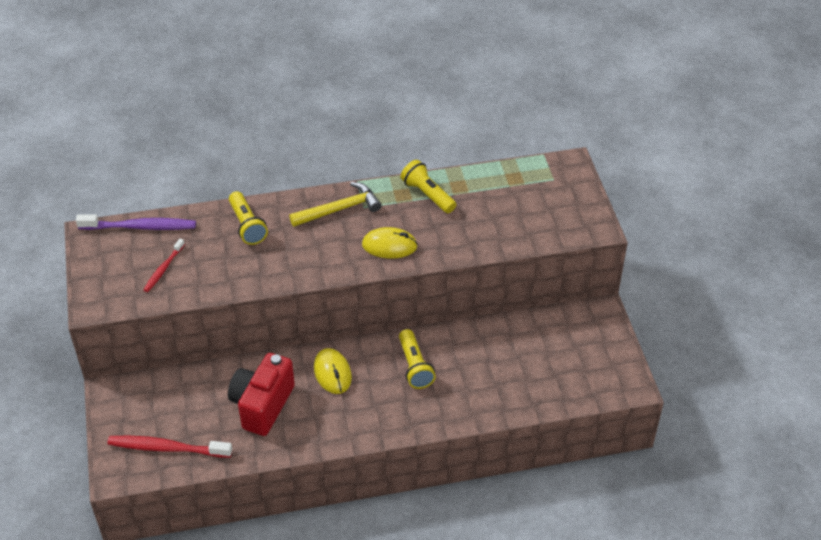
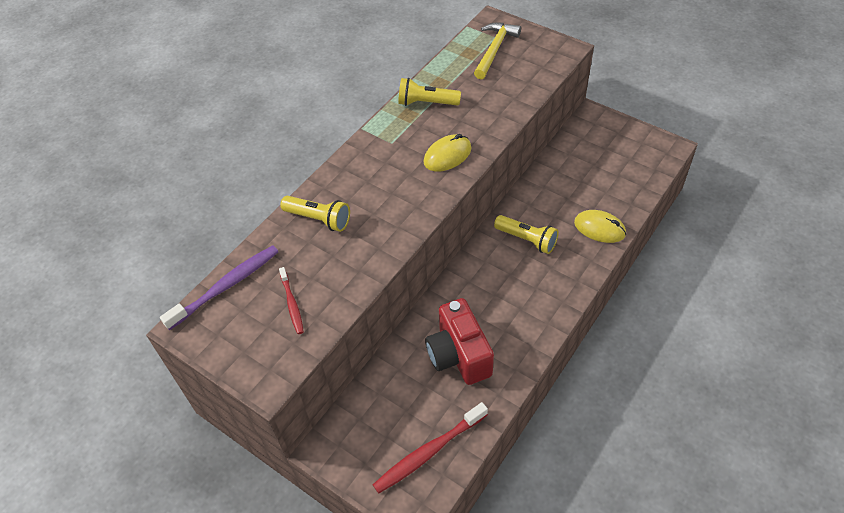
camera: 40 degrees left, 5 degrees up
(332, 373) = (478, 290): yellow mouse -> yellow mouse (599, 228)
(339, 209) = (375, 156): yellow hammer -> yellow hammer (494, 50)

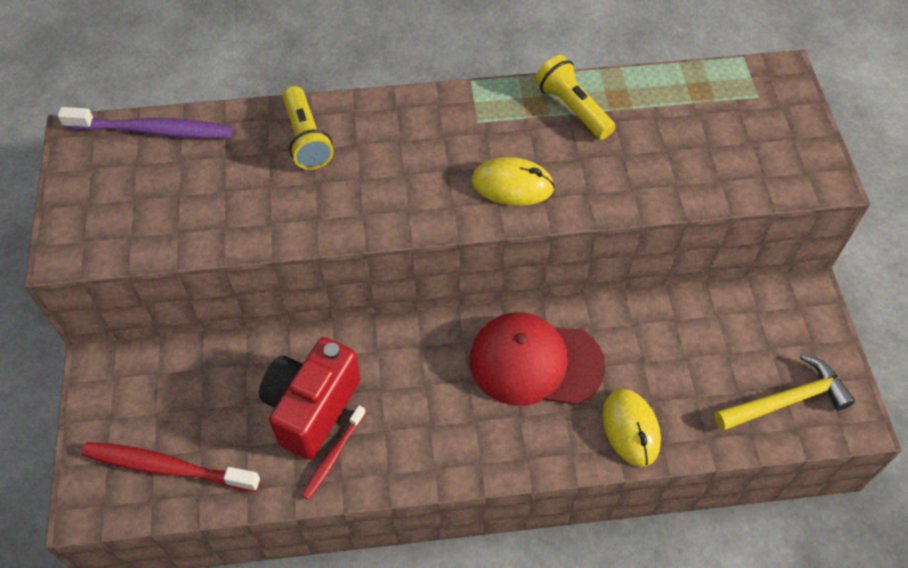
camera: 45 degrees right, 5 degrees up
(292, 304) = (177, 199): red toothbrush -> red toothbrush (333, 456)
(494, 50) = (734, 110): yellow hammer -> yellow hammer (786, 400)
(527, 240) = (535, 362): yellow flashlight -> red cap

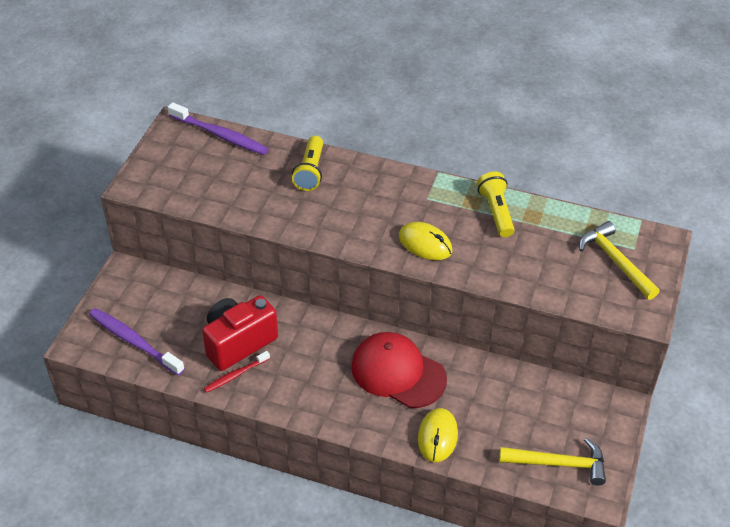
camera: 25 degrees right, 10 degrees down
(167, 467) = (134, 341): red toothbrush -> purple toothbrush
(747, 121) = (615, 261): none -> yellow hammer

